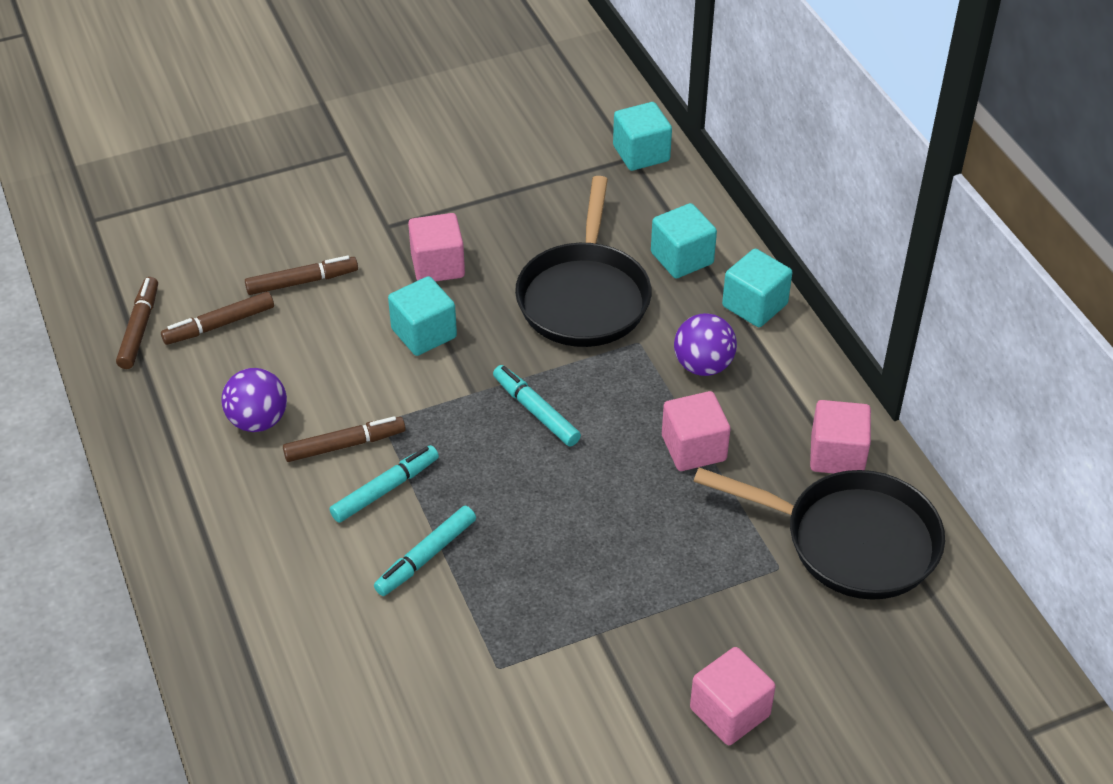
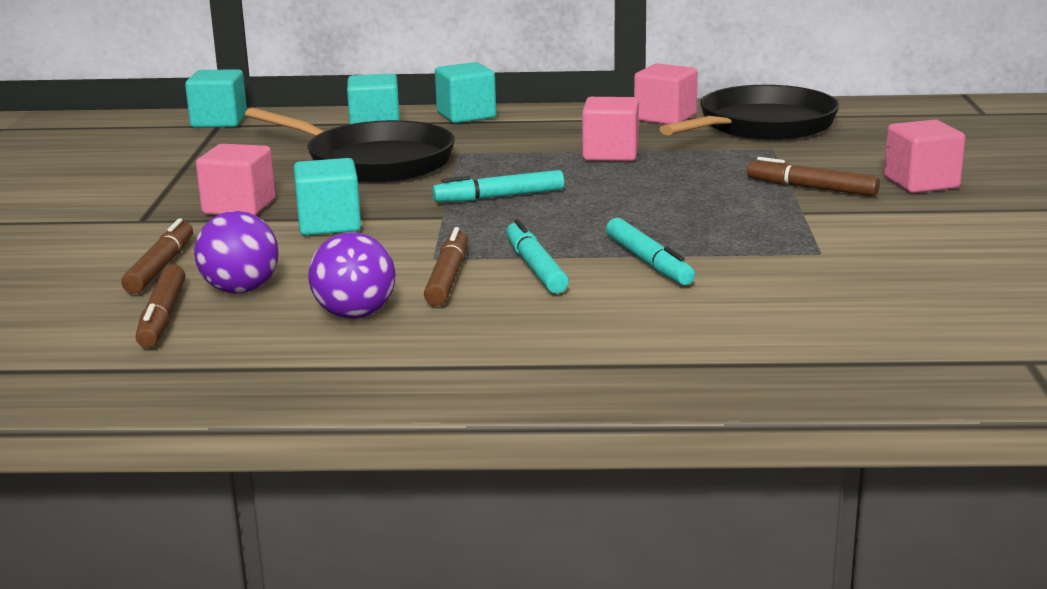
camera: 65 degrees left, 25 degrees down
(140, 328) = (93, 363): brown marker -> brown marker (811, 188)
(703, 365) = (516, 138): purple ball -> purple ball (240, 290)

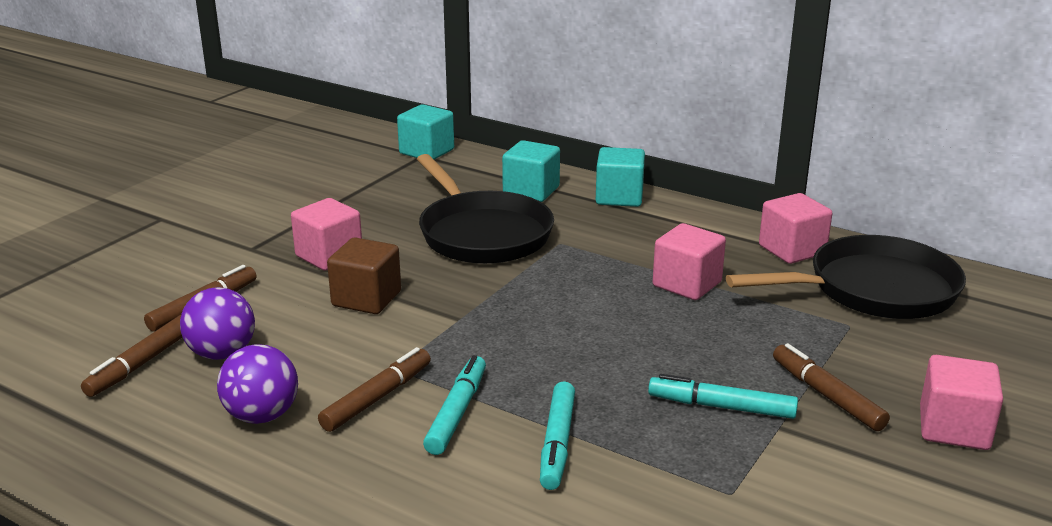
camera: 30 degrees right, 5 degrees up
(329, 224) = (366, 299): turquoise cube -> brown cube
(499, 197) = (530, 310): turquoise marker -> turquoise marker (721, 407)

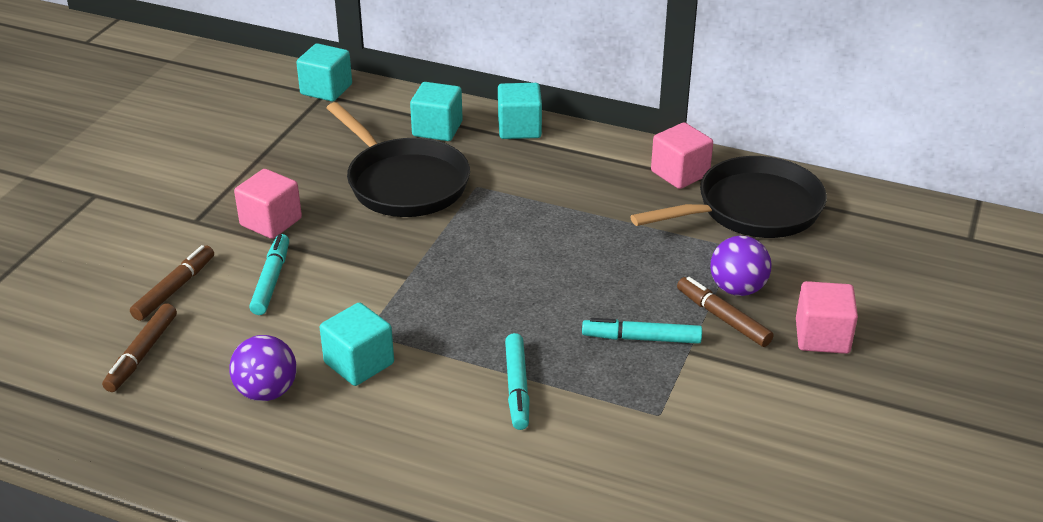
camera: 10 degrees left, 10 degrees up
(222, 353) = (210, 335): purple ball -> purple ball (737, 289)
(366, 299) = (319, 265): brown cube -> none
(377, 398) = (359, 363): brown marker -> turquoise cube
(457, 412) = (429, 369): turquoise marker -> turquoise marker (271, 280)
(687, 284) = (595, 220): pink cube -> none

